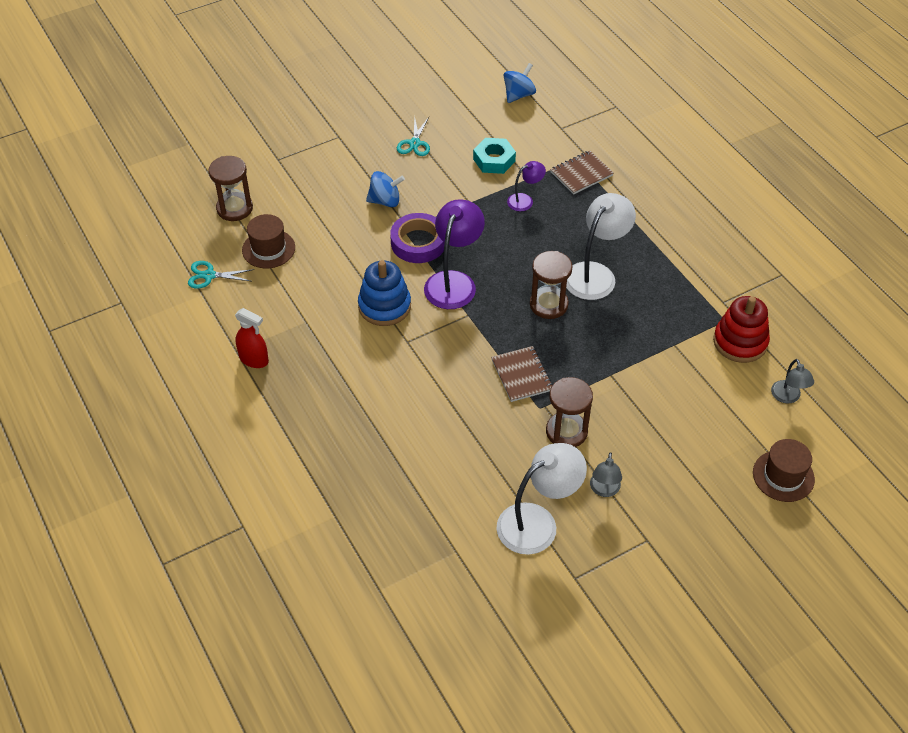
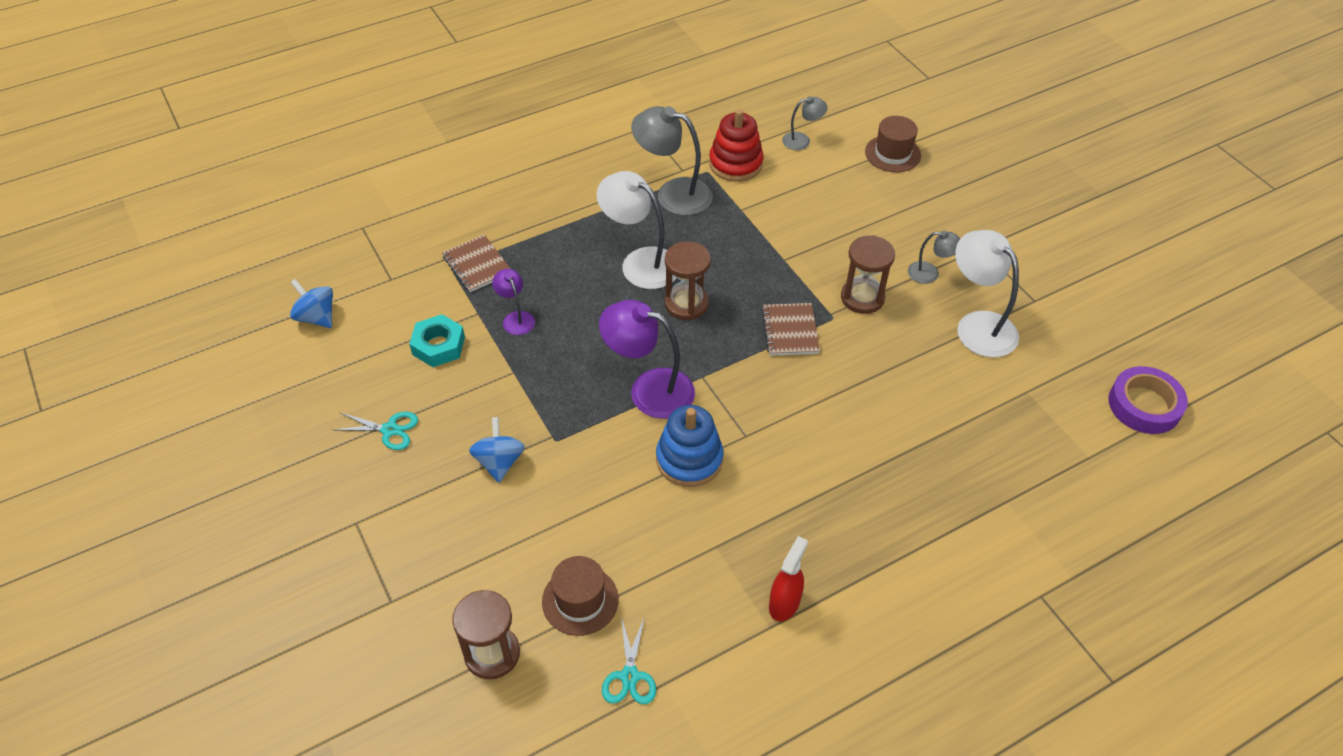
camera: 90 degrees left, 0 degrees up
(418, 242) = (580, 425): purple tape -> purple tape (1144, 405)
(521, 375) = (790, 331): brown notebook -> brown notebook turned 75 degrees counterclockwise
(688, 295) = (673, 194): none -> grey lamp

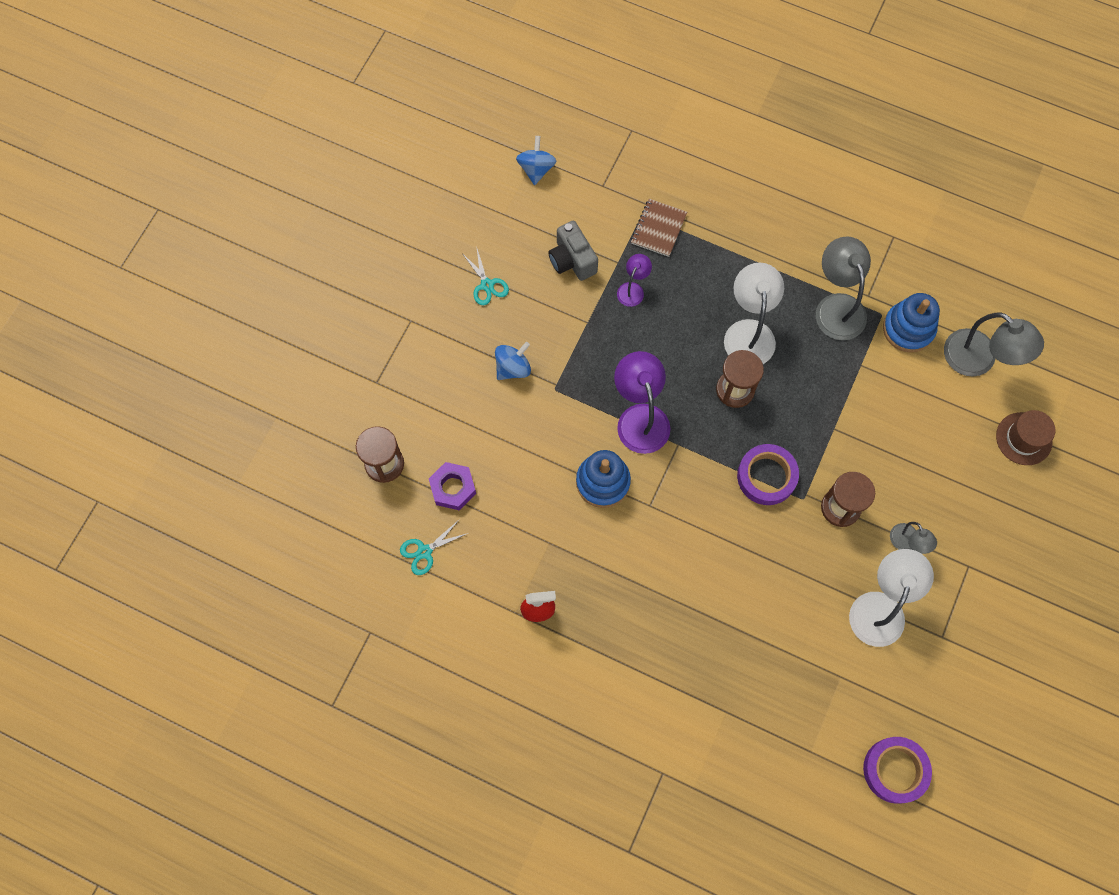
camera: 55 degrees right, 20 degrees up
(438, 346) = (572, 260): turquoise nut -> grey camera
(580, 600) = (453, 488): brown hat -> purple nut
(735, 164) = (908, 329): red stacking toy -> blue stacking toy
(790, 331) = (766, 476): brown notebook -> purple tape
(802, 140) = (978, 360): grey lamp -> grey lamp, size x1.90

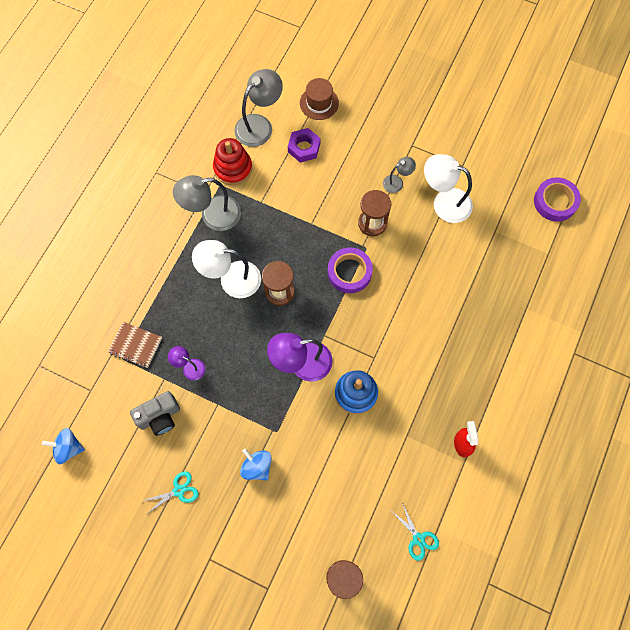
camera: 90 degrees left, 0 degrees up
(453, 488) = (363, 516): purple nut -> purple nut (304, 148)
(908, 329) = (233, 168): blue stacking toy -> red stacking toy

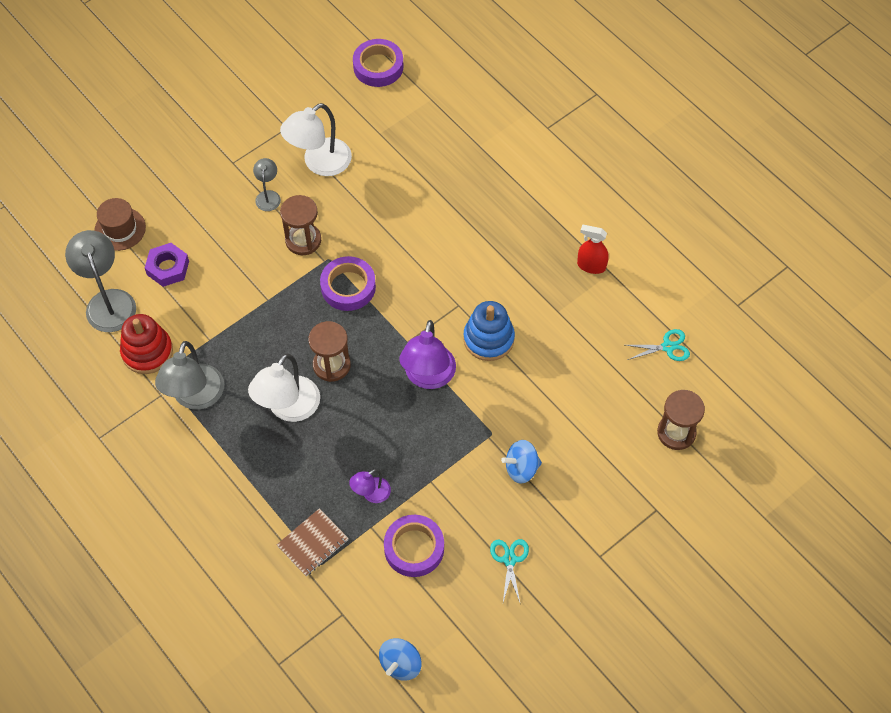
camera: 65 degrees left, 10 degrees down
(160, 417) = (414, 548): grey camera -> purple tape

